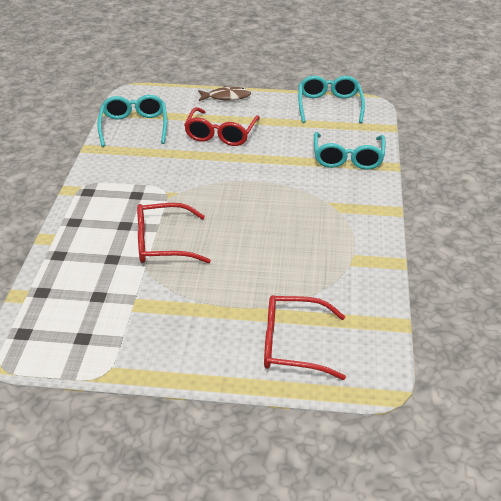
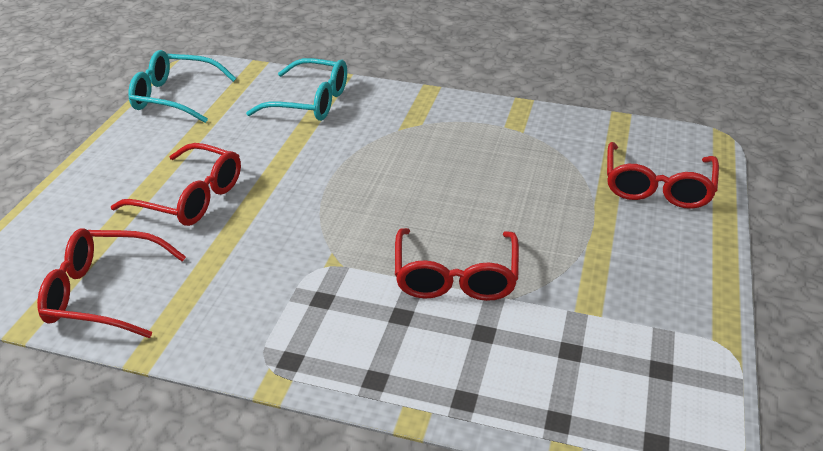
camera: 80 degrees left, 0 degrees up
(134, 127) = (104, 293): turquoise glasses -> red glasses
(226, 97) = (80, 181): brown fish -> none

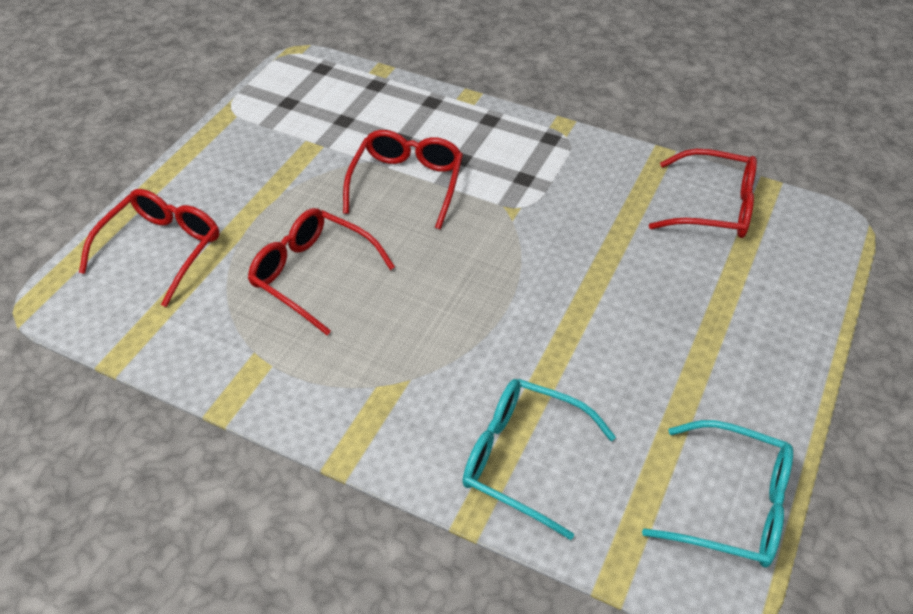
camera: 170 degrees left, 10 degrees up
(191, 197) = (661, 303): red glasses -> red glasses (313, 275)

